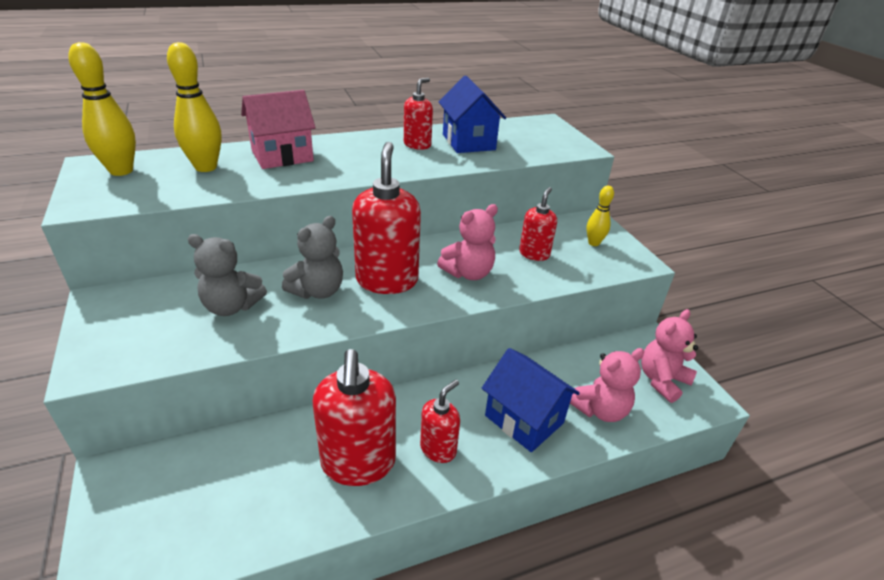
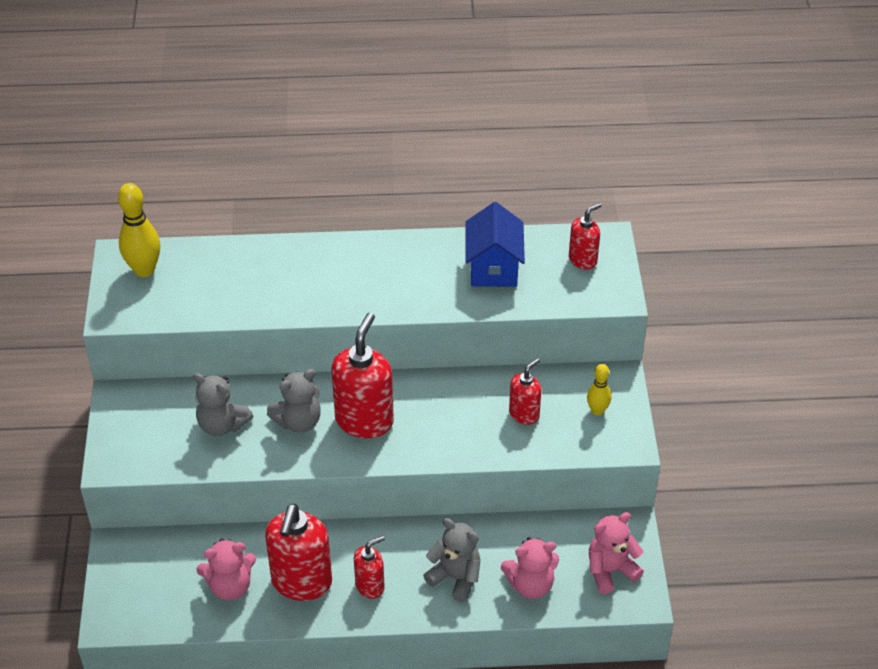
camera: 20 degrees right, 10 degrees up
(206, 167) = (218, 275): yellow bowling pin -> none
(282, 156) = (292, 266): pink house -> none
(417, 145) = (435, 265): red soap dispenser -> red soap dispenser (583, 260)
(468, 273) = (445, 426): pink teddy bear -> pink teddy bear (230, 586)
(524, 419) = (455, 577): blue house -> grey teddy bear

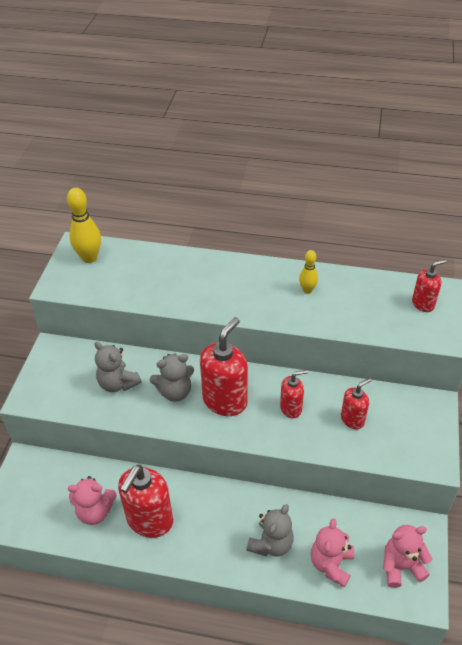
camera: 15 degrees right, 0 degrees up
(370, 586) = (201, 535): red soap dispenser -> red soap dispenser (291, 408)
(455, 577) = (271, 544): grey teddy bear -> grey teddy bear turned 75 degrees clockwise
(493, 268) = (349, 298): blue house -> none
(530, 585) = (331, 564): pink teddy bear -> pink teddy bear turned 105 degrees clockwise
(597, 411) = (413, 428): yellow bowling pin -> yellow bowling pin (307, 290)

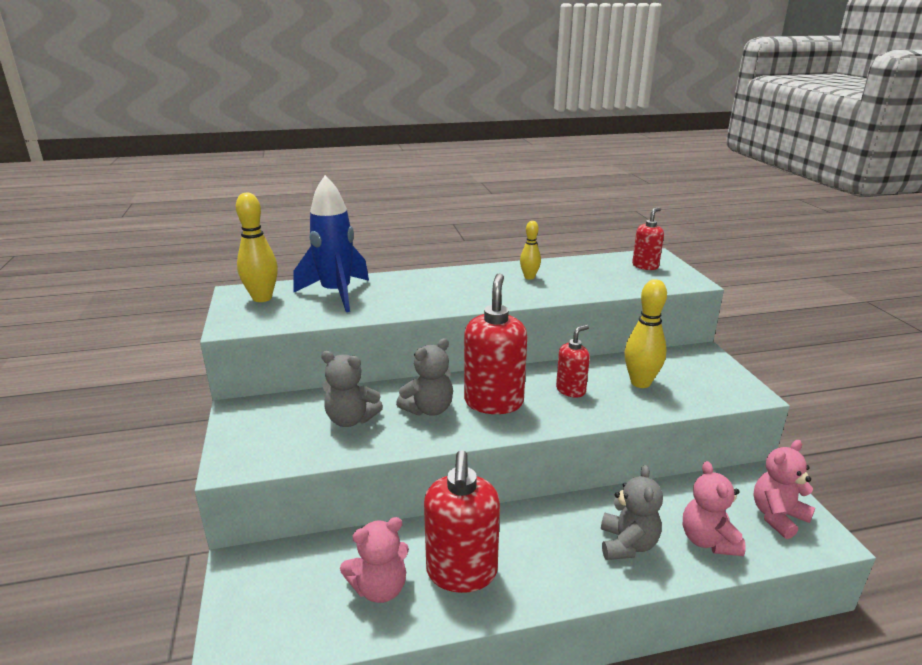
camera: 25 degrees left, 20 degrees down
(144, 268) = (336, 294): none -> blue rocket
(352, 419) = (640, 383): red soap dispenser -> yellow bowling pin

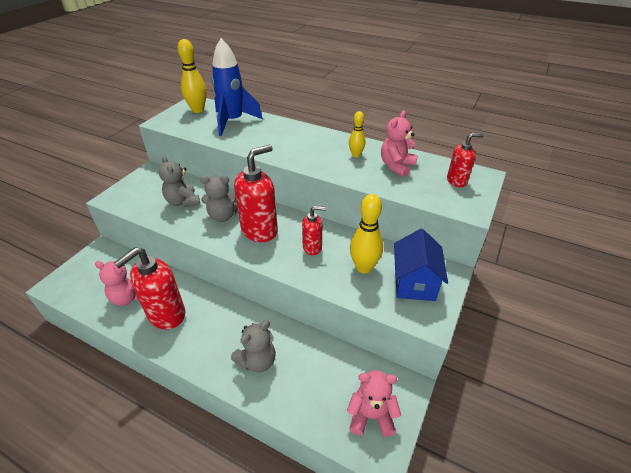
camera: 40 degrees right, 15 degrees up
(695, 373) = (414, 283): none -> blue house
(708, 540) = (304, 394): pink teddy bear -> pink teddy bear (396, 166)

